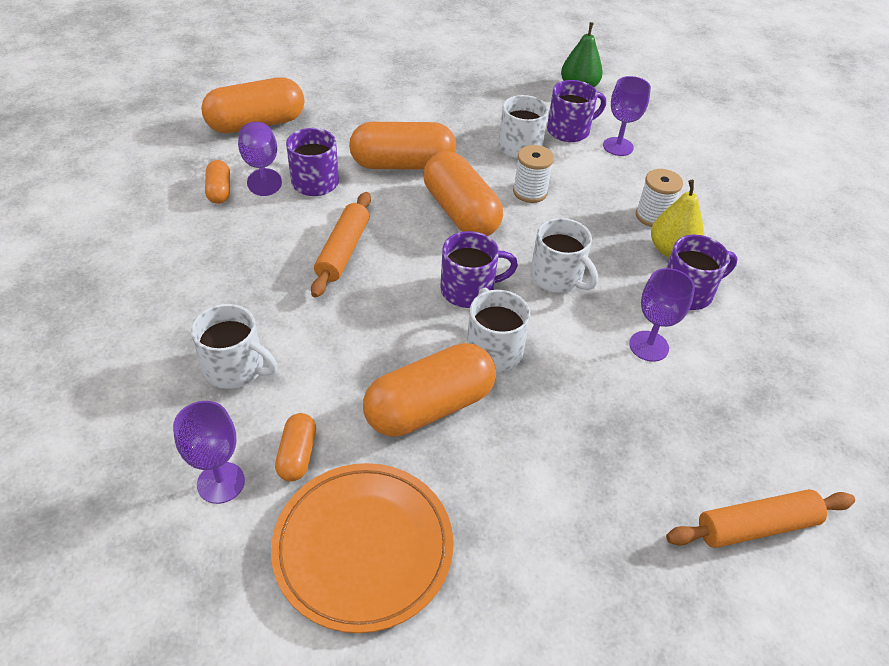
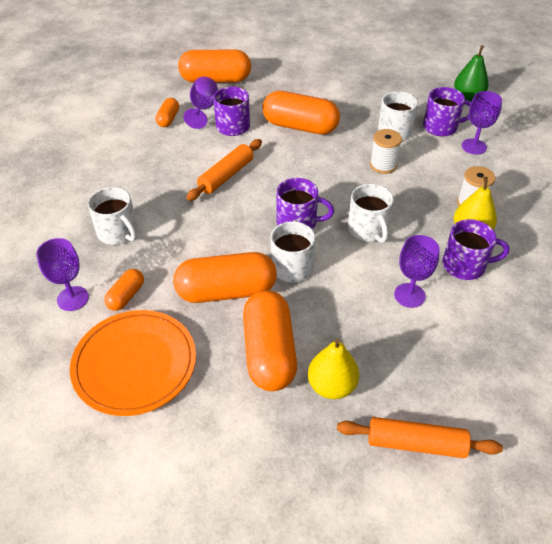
camera: 25 degrees right, 0 degrees up
(460, 212) = (322, 168): orange capsule -> orange capsule (269, 352)
(625, 488) = (331, 386): none -> yellow pear

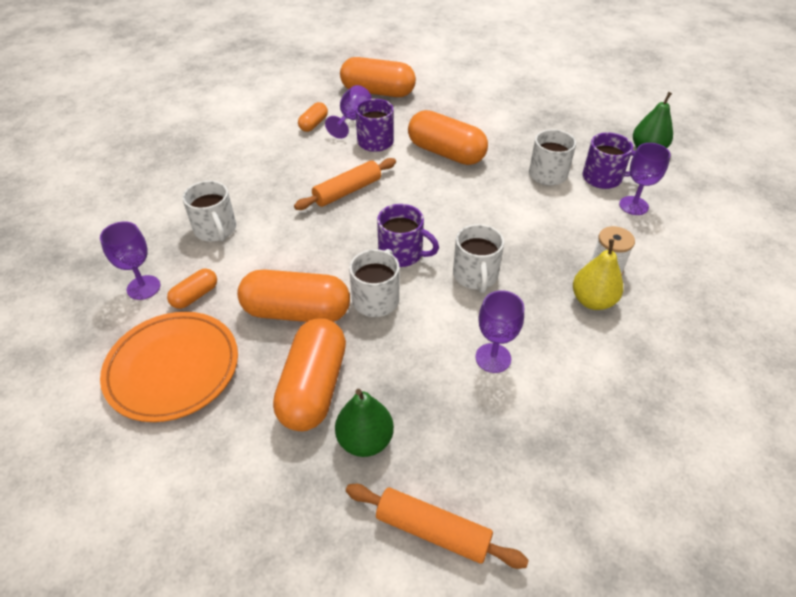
camera: 15 degrees right, 0 degrees up
(331, 386) = (365, 440): yellow pear -> green pear
(383, 165) = (520, 209): white spool -> none
(465, 265) = (571, 337): purple mug -> none

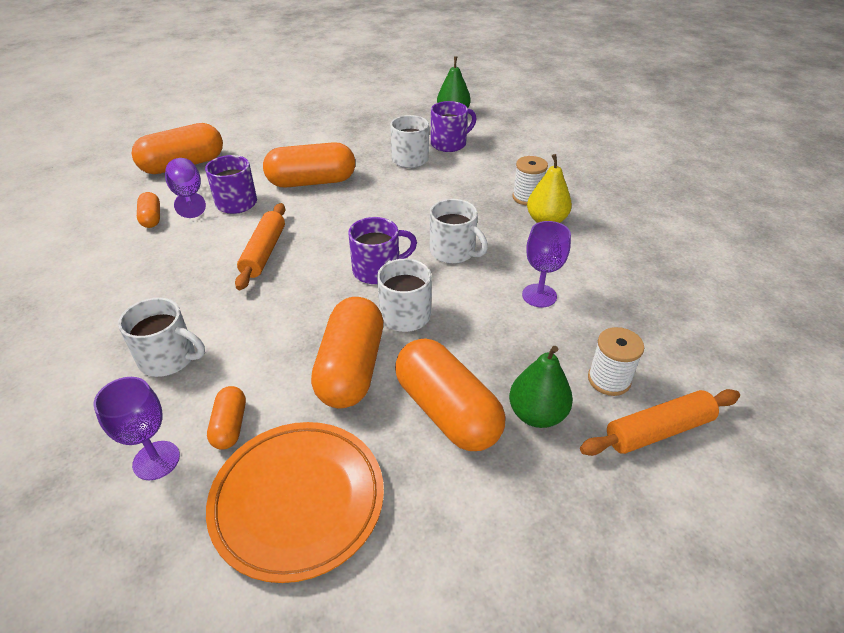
camera: 45 degrees left, 5 degrees down
(296, 312) = (351, 368): orange capsule -> orange capsule turned 45 degrees counterclockwise
(451, 463) = (609, 380): none -> white spool
(633, 205) = (491, 151): purple goblet -> none

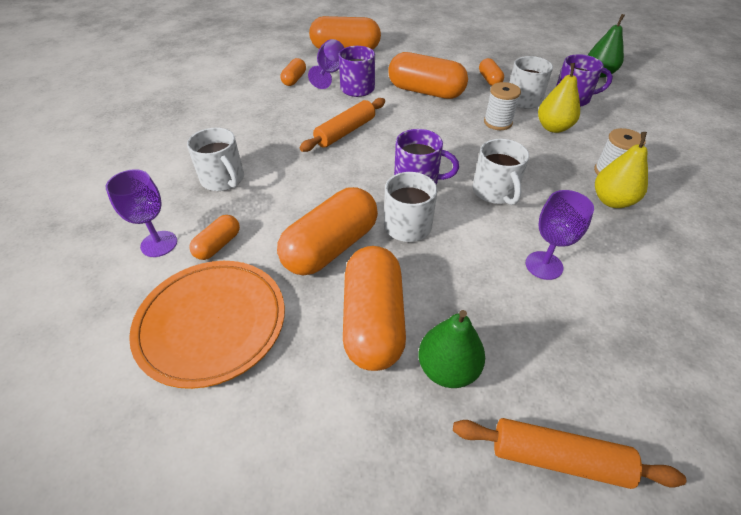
camera: 35 degrees right, 5 degrees up
(363, 150) = (489, 80): none -> orange capsule
(454, 176) = (553, 127): none -> yellow pear
(609, 380) = (547, 378): white spool -> white spool (497, 123)

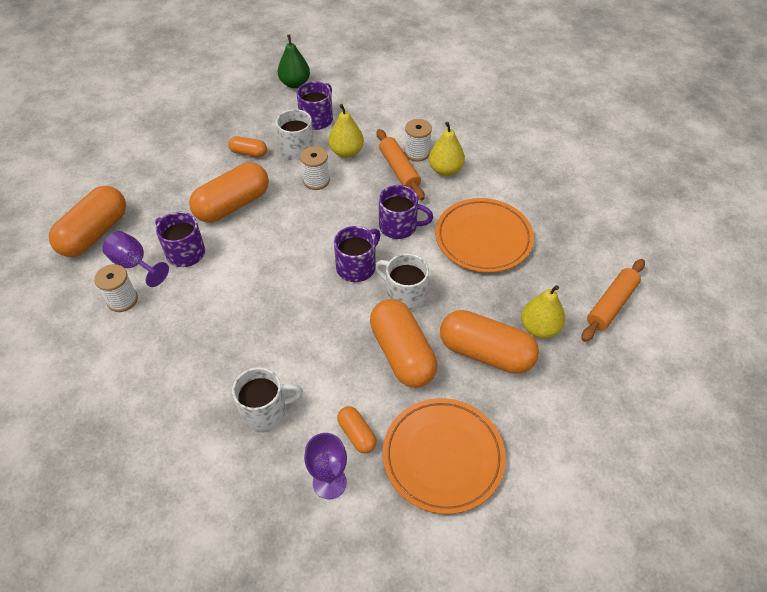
camera: 65 degrees left, 5 degrees up
(294, 79) = (122, 300): orange capsule -> white spool
(345, 132) = (254, 290): orange rolling pin -> orange rolling pin (399, 170)
(447, 369) = (539, 328): green pear -> yellow pear
(495, 192) = (399, 226): white mug -> purple mug
(544, 265) = (483, 238): purple goblet -> orange plate

